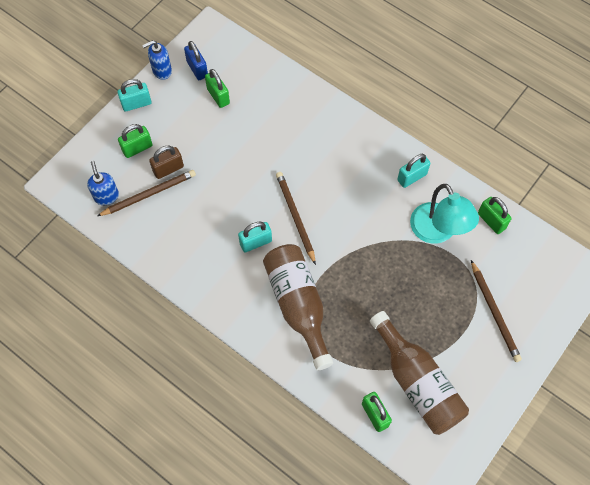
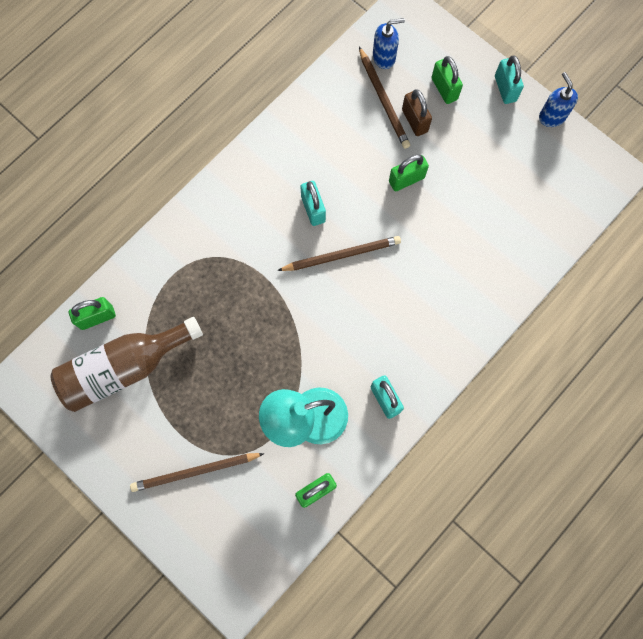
camera: 95 degrees right, 10 degrees up
(197, 69) = (554, 156): blue padlock -> none
(218, 96) = (513, 179): green padlock -> green padlock (406, 179)
(298, 305) = (231, 249): brown bottle -> none

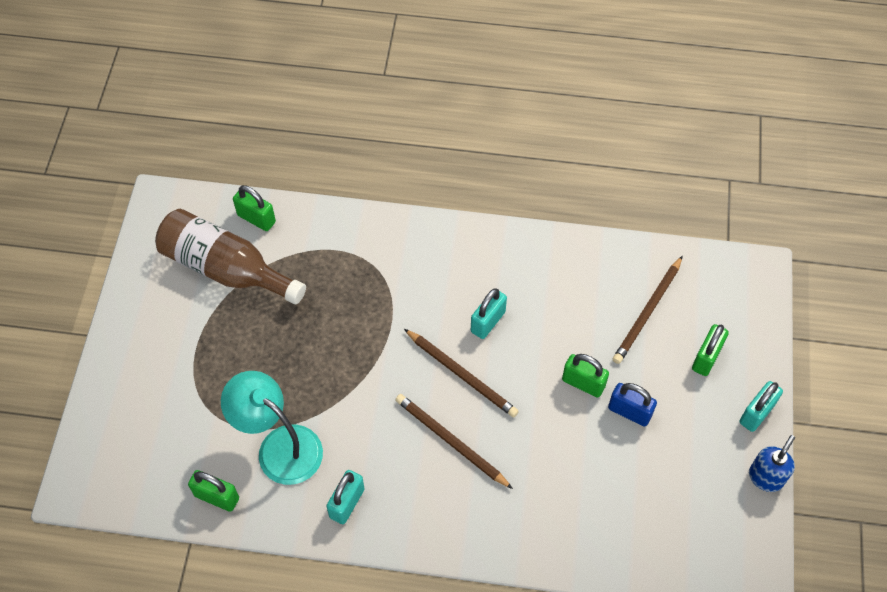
camera: 55 degrees right, 15 degrees down
(195, 472) = (169, 384): brown pencil -> brown pencil (451, 441)
(384, 57) = (692, 285): blue soap dispenser -> none
(414, 121) = (650, 352): brown padlock -> none
(448, 165) = (629, 411): none -> blue padlock

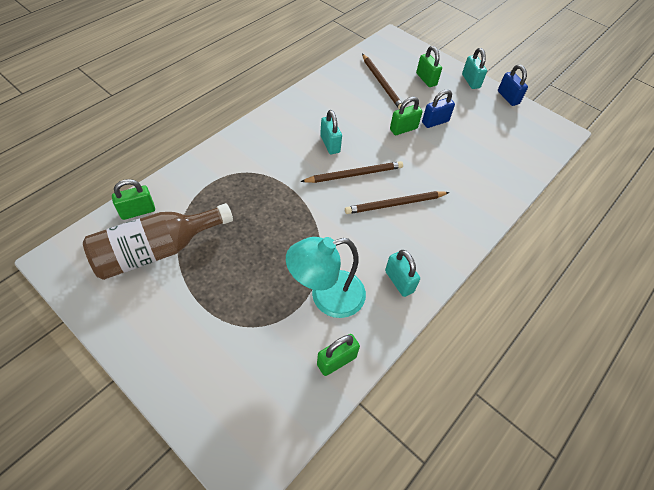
camera: 60 degrees left, 5 degrees down
(765, 477) = (508, 97): blue soap dispenser -> blue padlock

